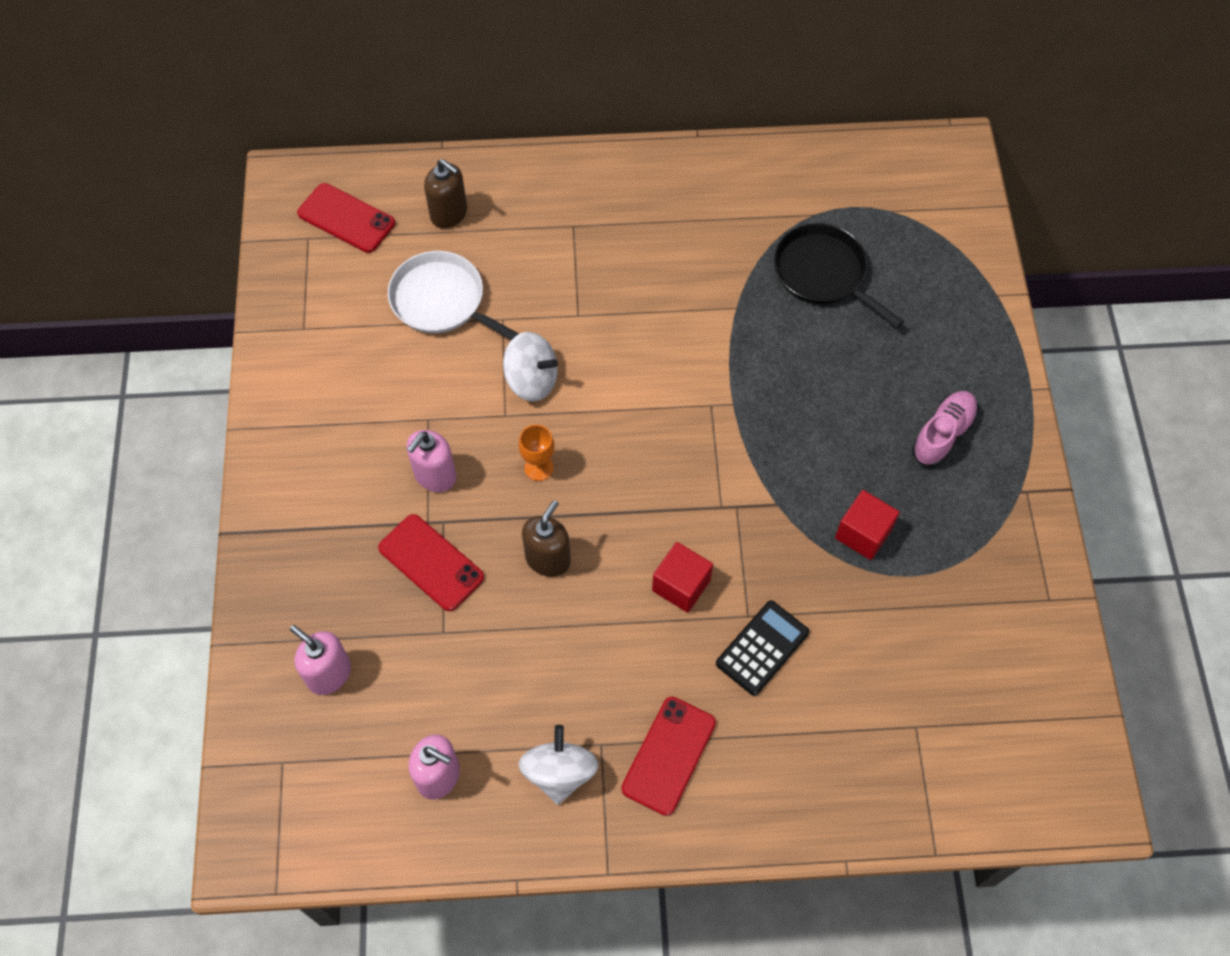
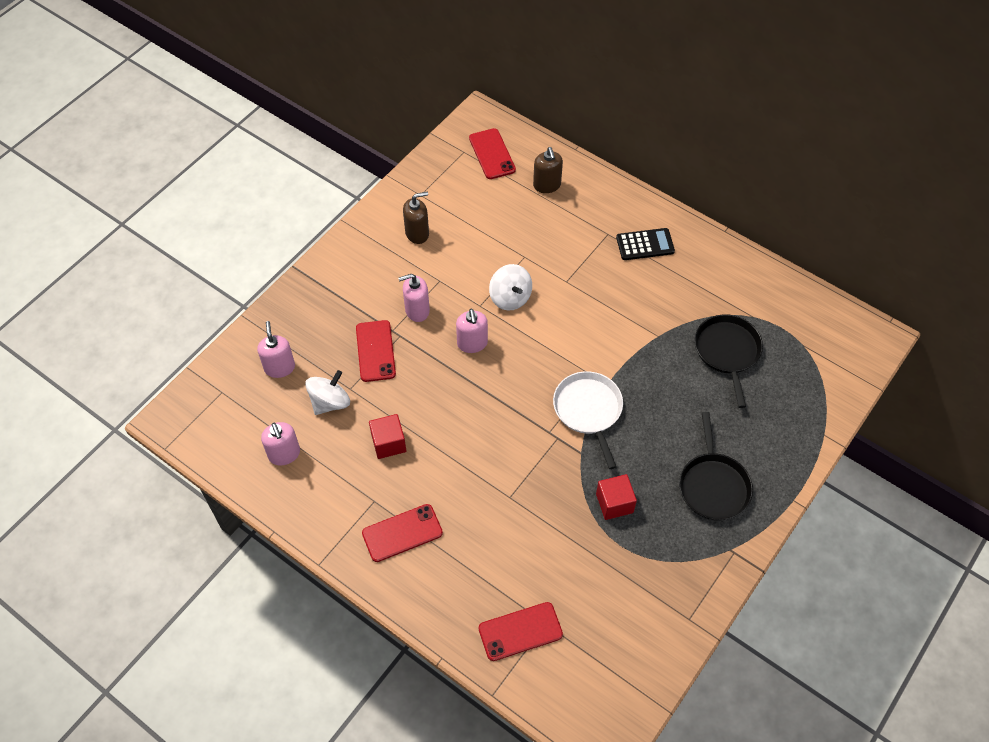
camera: 40 degrees right, 5 degrees down
(442, 301) = (501, 227): white pan -> white pan (588, 410)
(538, 468) = (472, 343): orange goblet -> pink soap dispenser
(548, 559) = (434, 391): brown soap dispenser -> brown soap dispenser (417, 233)
(559, 772) = (341, 498): white spinning top -> white spinning top (330, 402)
(681, 585) = (489, 455): red cube -> red cube (388, 443)
(762, 648) = (501, 519): black calculator -> black calculator (645, 244)
(899, 758) = (520, 631): none -> red phone
(942, 434) = (713, 485): pink shoe -> black pan

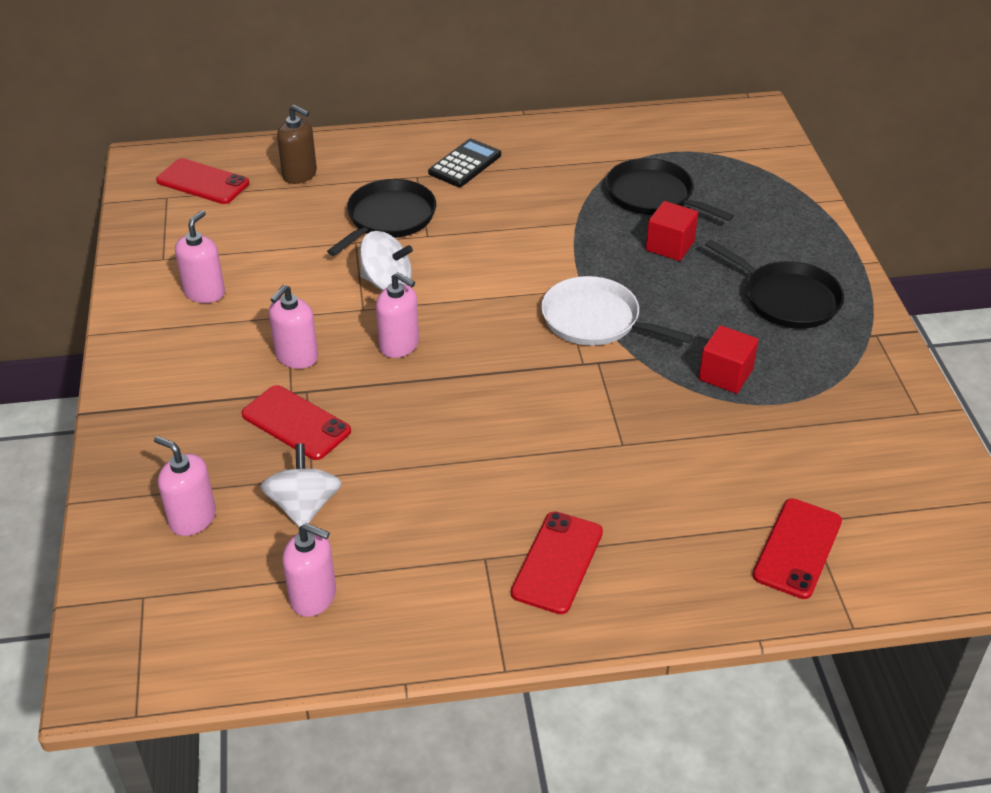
camera: 45 degrees left, 15 degrees down
(388, 443) = (427, 493): red cube -> red cube (670, 246)
(417, 233) = (204, 292): brown soap dispenser -> pink soap dispenser
(559, 253) = (388, 218): none -> black pan

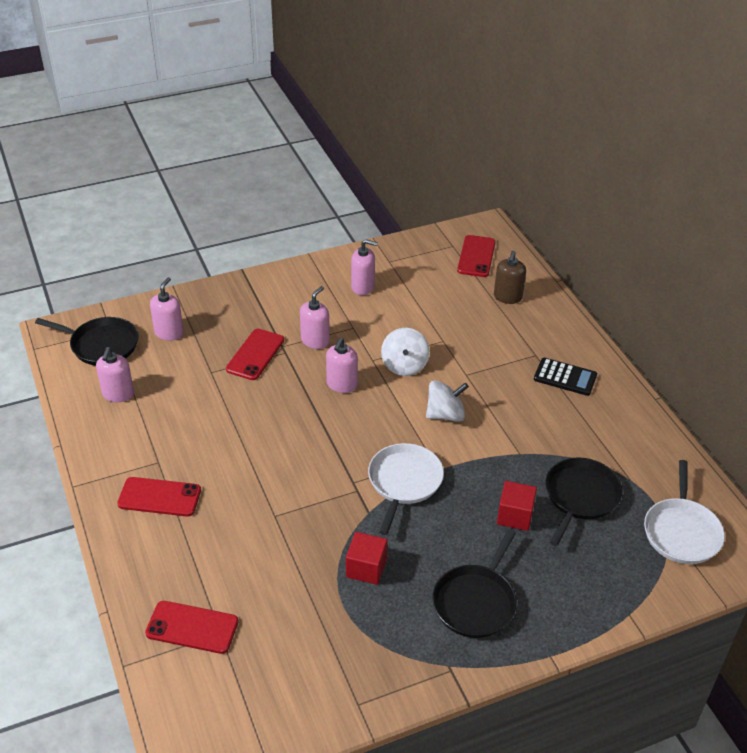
camera: 75 degrees right, 0 degrees up
(296, 357) = (315, 341): pink soap dispenser -> pink soap dispenser turned 105 degrees clockwise
(304, 506) = (186, 374): white spinning top -> white spinning top (445, 414)
(388, 218) = (477, 351): black pan -> black pan (101, 345)
(716, 145) = (681, 531): none -> white pan

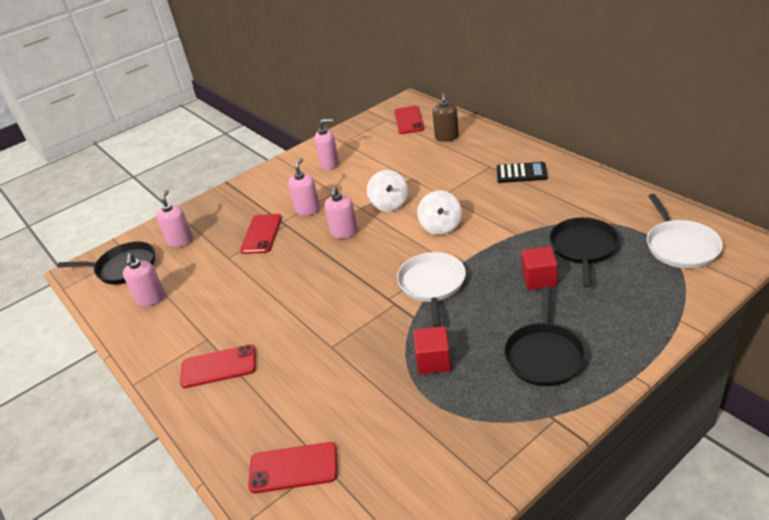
camera: 10 degrees left, 5 degrees down
(445, 414) = (441, 226): white spinning top -> white spinning top turned 120 degrees clockwise

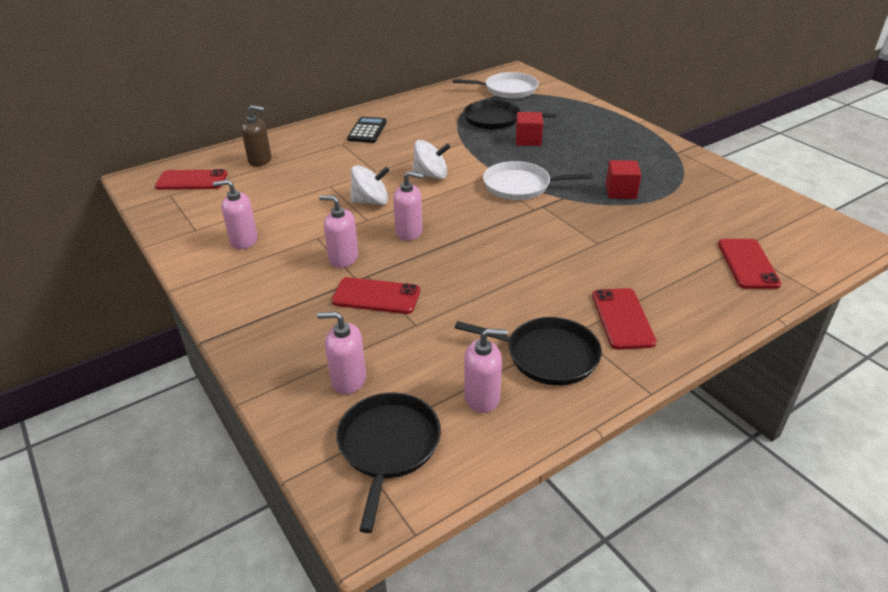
camera: 90 degrees left, 0 degrees up
(330, 164) = (244, 240): pink soap dispenser -> pink soap dispenser turned 90 degrees counterclockwise
(544, 355) = (616, 148): black pan -> black pan (547, 355)

